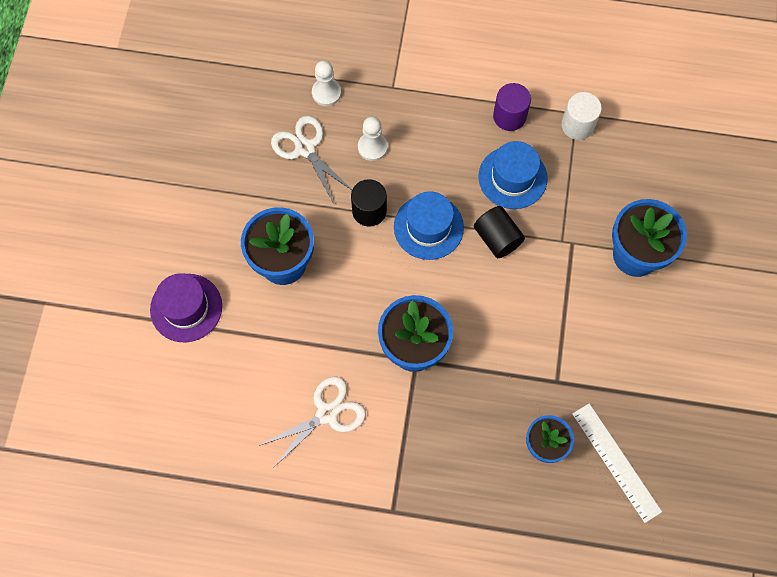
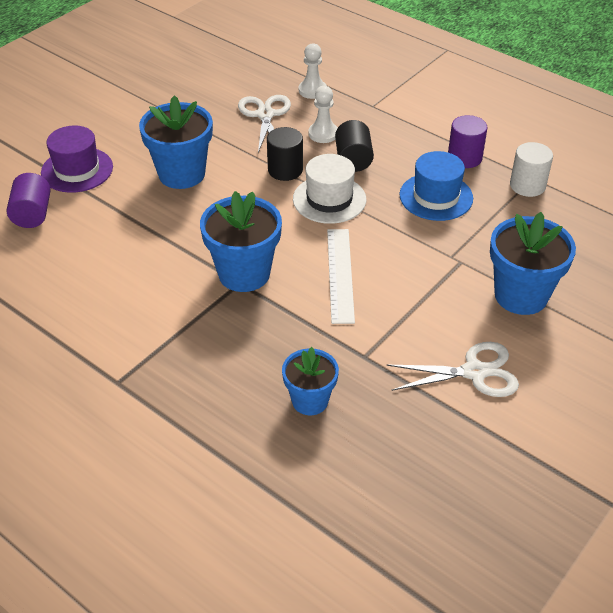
camera: 30 degrees right, 25 degrees down
(188, 381) = (32, 214): none -> purple cylinder
(327, 414) = (125, 285): white scissors -> white scissors (474, 372)
(428, 227) = (329, 199): blue hat -> white hat
(497, 238) = (388, 230): black cylinder -> black cylinder (353, 159)
(616, 462) = (377, 449): white ruler -> white ruler (340, 274)

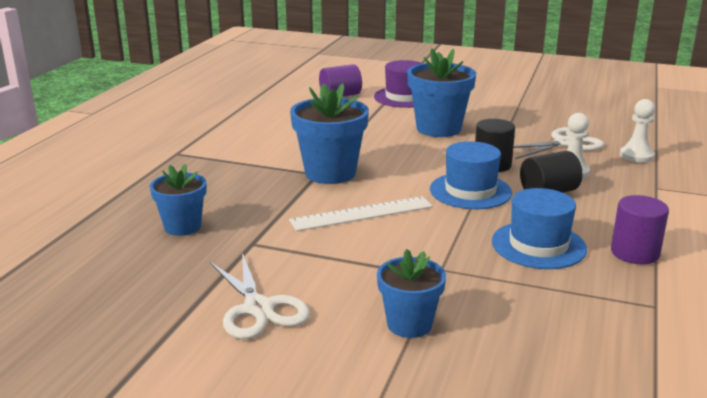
camera: 70 degrees right, 20 degrees down
(329, 199) = (470, 191): white hat -> blue hat
(521, 295) = (409, 324): blue flower pot -> blue flower pot, size x0.62
(527, 186) = (633, 304): white cylinder -> none

